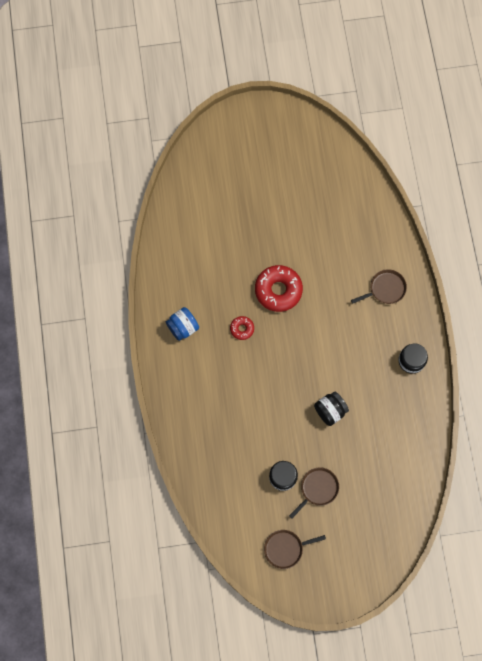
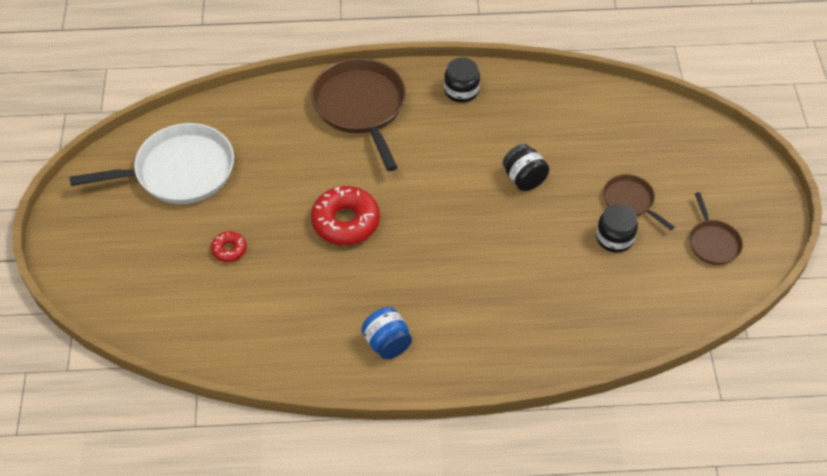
camera: 85 degrees left, 20 degrees down
(242, 329) = (397, 269): red donut -> red donut (229, 250)
(311, 175) = (179, 171): none -> white pan
(385, 289) = (360, 107): brown pan -> brown pan, size x1.95

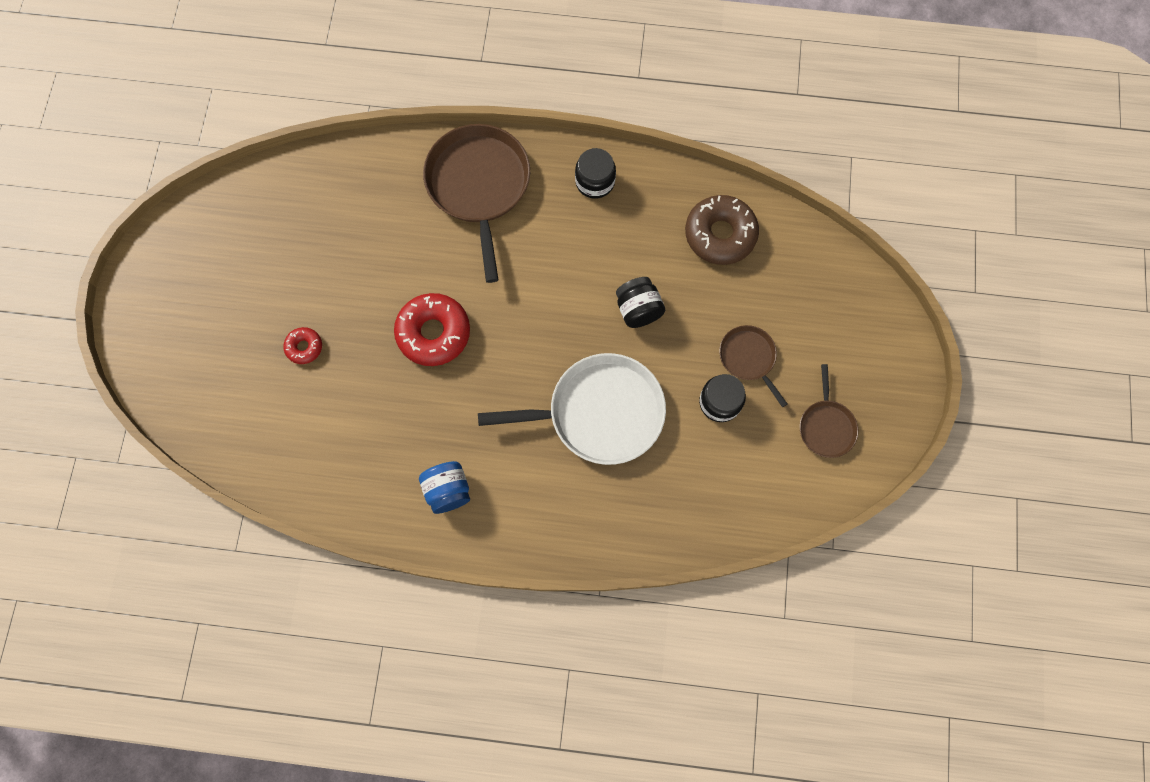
camera: 10 degrees right, 20 degrees up
(179, 171) = (268, 238): white pan -> white pan (600, 413)
(579, 114) = (720, 234): none -> brown donut

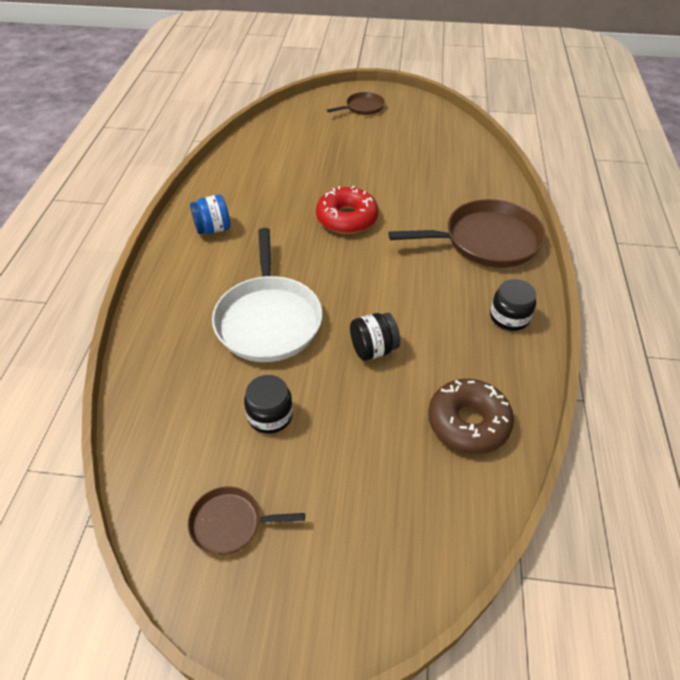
camera: 90 degrees right, 25 degrees down
(304, 347) = (335, 158): red donut -> none
(748, 358) = (319, 445): brown pan -> brown pan (363, 107)

